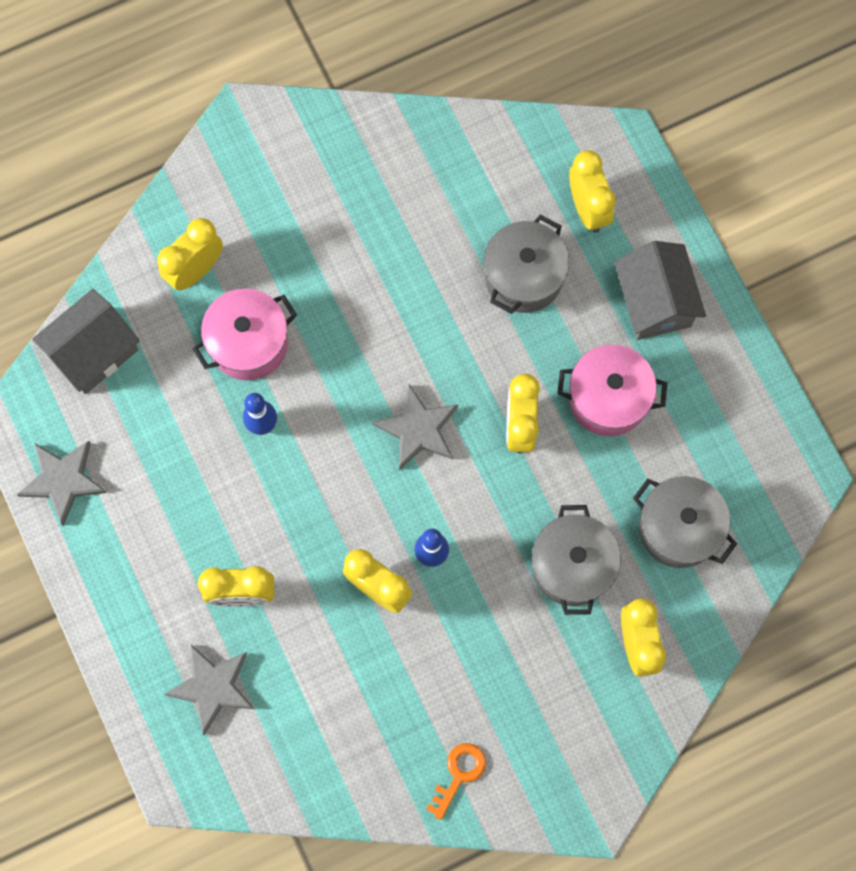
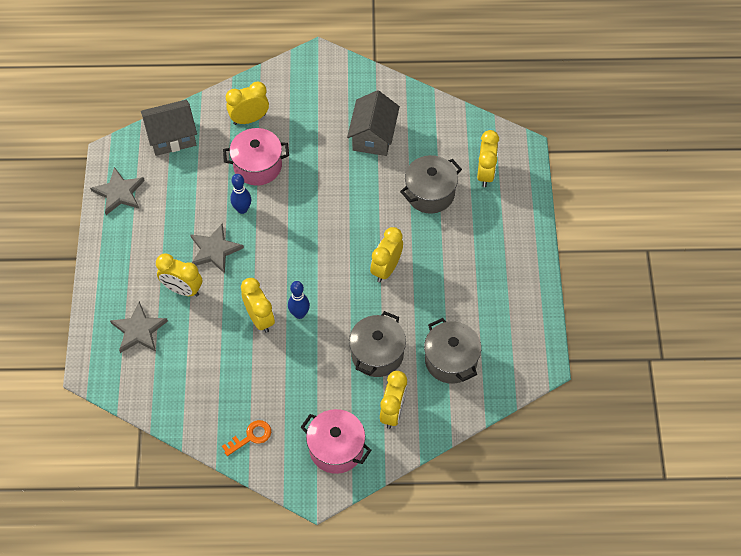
camera: 25 degrees right, 15 degrees down
(418, 429) = (327, 246): grey star -> grey star (214, 250)
(608, 398) = (445, 275): pink pot -> pink pot (336, 448)
(654, 302) = (499, 236): grey house -> grey house (373, 136)

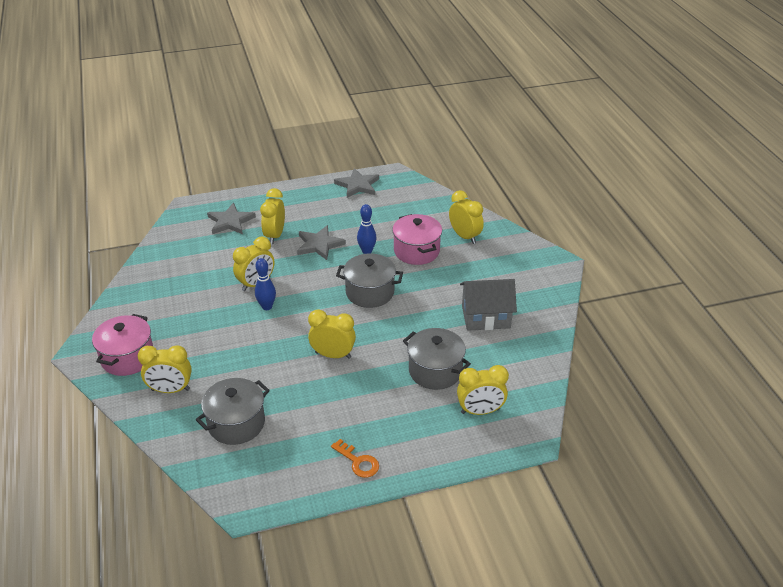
camera: 75 degrees right, 20 degrees down
(172, 137) = (424, 199): grey house -> none
(251, 436) = (136, 302): orange key -> orange key (358, 462)
(377, 354) = (234, 366): grey pot -> grey pot (370, 292)

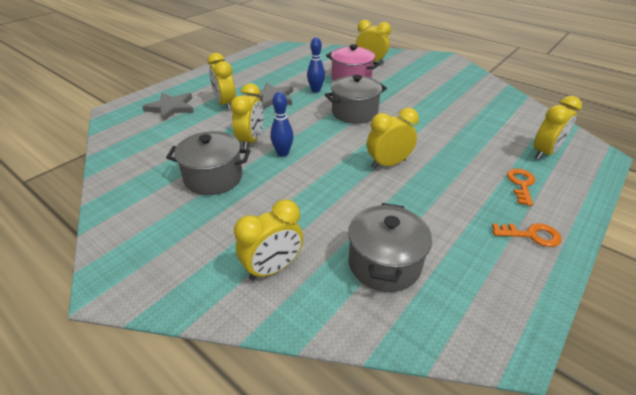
camera: 35 degrees left, 0 degrees up
(127, 357) = (182, 261): pink pot -> none
(357, 185) = (255, 58): grey star -> none
(413, 425) = (521, 184): none -> orange key
(435, 371) = (475, 141): grey pot -> grey pot (213, 177)
(486, 317) = (453, 98): grey house -> none

